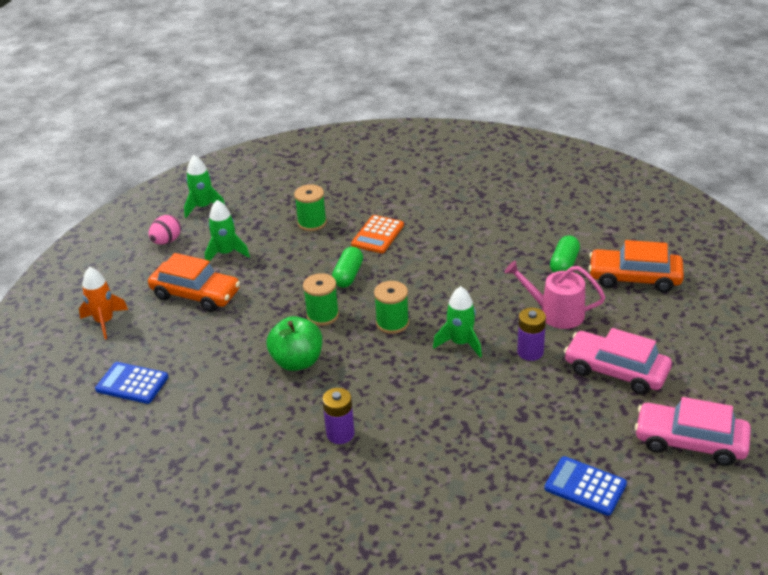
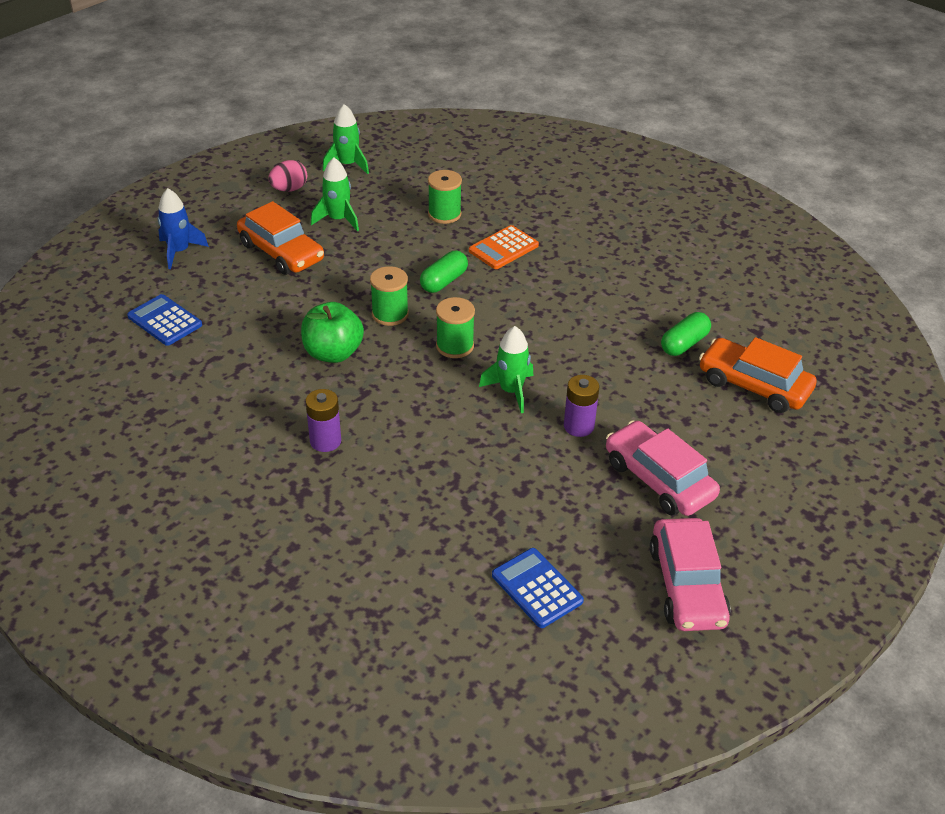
camera: 20 degrees right, 5 degrees up
(104, 322) = (179, 251): orange rocket -> blue rocket
(556, 313) = (637, 394): pink watering can -> none
(690, 442) = (687, 585): pink car -> pink car turned 135 degrees counterclockwise

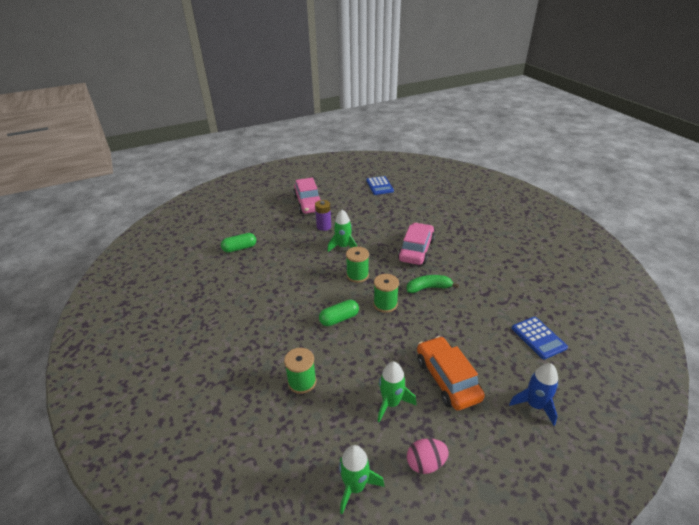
camera: 155 degrees left, 5 degrees down
(325, 441) = (445, 246): purple battery -> none
(333, 353) = (428, 288): green apple -> green banana
(503, 248) = (282, 335): orange calculator -> none
(687, 585) = (328, 177): pink car -> pink car (416, 250)
(754, 385) = (231, 224): orange car -> none

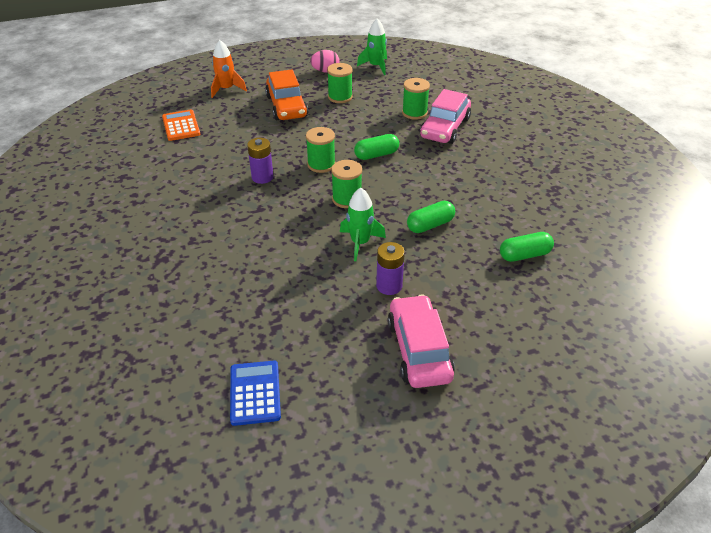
camera: 175 degrees left, 5 degrees up
(297, 261) = (430, 225): none -> green capsule
(391, 403) = (340, 97): green rocket -> green spool
(416, 250) = (252, 228): pink car -> pink car (445, 128)
(428, 288) = (262, 177): green banana -> purple battery
(534, 405) = (226, 89): blue rocket -> orange rocket
(538, 338) = (181, 126): blue calculator -> orange calculator

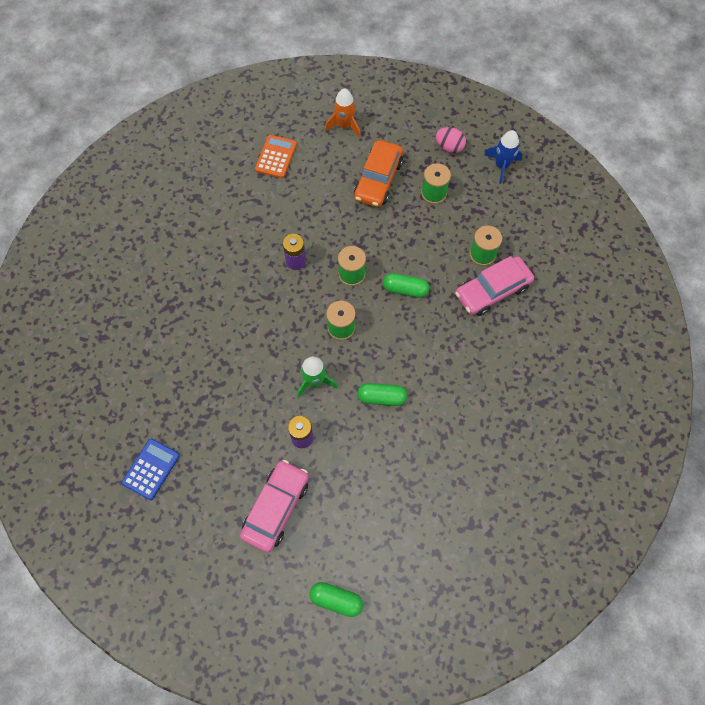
camera: 35 degrees right, 25 degrees up
(376, 66) = (501, 166): green rocket -> blue rocket
(524, 255) = (426, 476): green capsule -> green capsule (336, 599)

